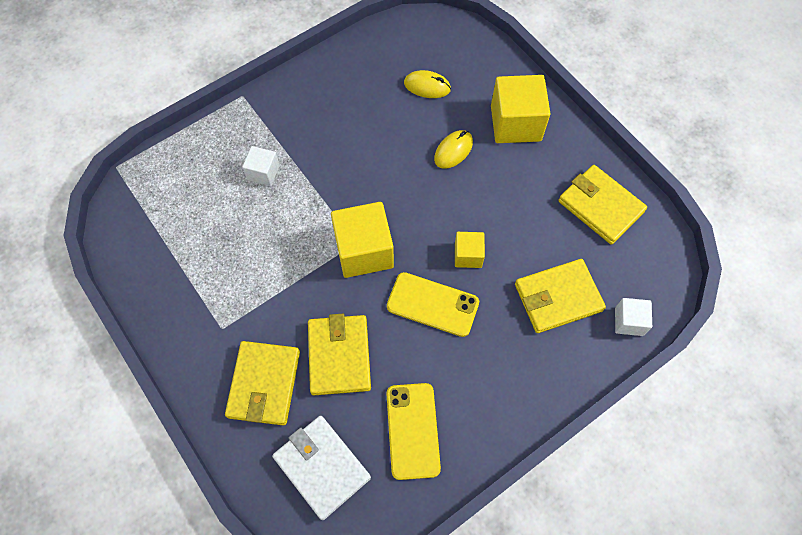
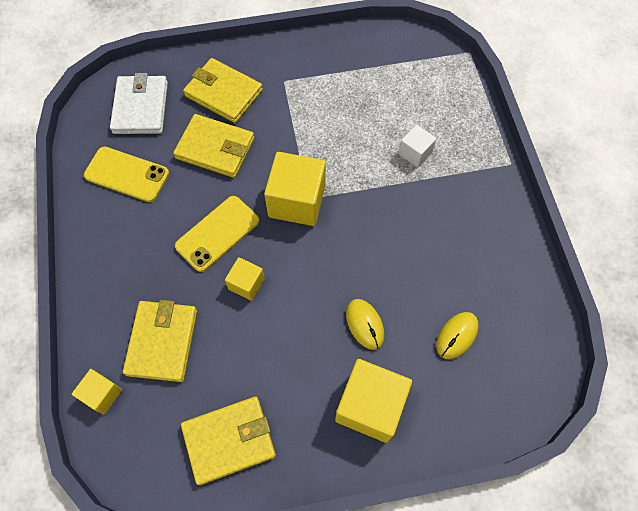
camera: 115 degrees right, 0 degrees up
(322, 467) = (140, 107): white wallet -> white wallet turned 75 degrees counterclockwise
(629, 321) = (102, 394): white cube -> yellow cube

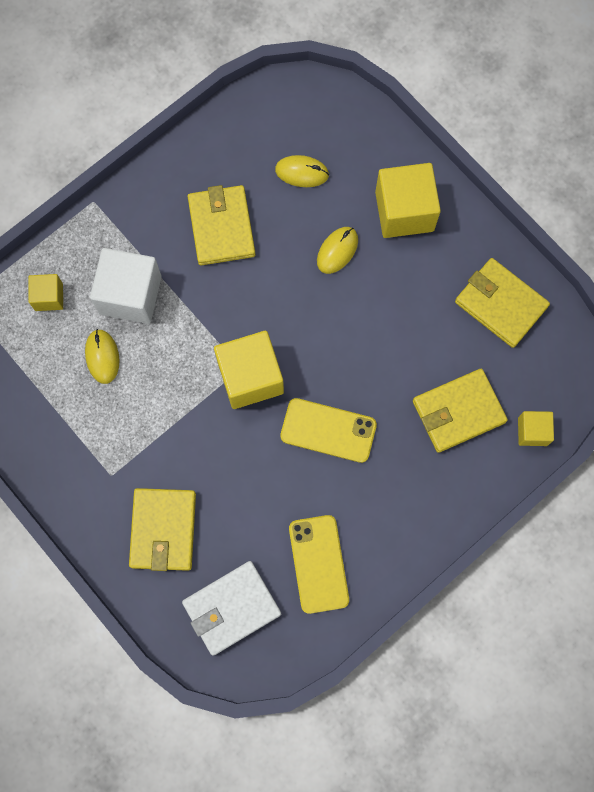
camera: 120 degrees left, 10 degrees up
(215, 148) = (236, 494): yellow wallet -> yellow wallet (221, 227)
(246, 284) = (361, 372): yellow cube -> yellow cube (49, 297)
(375, 113) = (102, 357): none -> yellow mouse
(415, 153) = (130, 295): white cube -> white cube, size x1.87

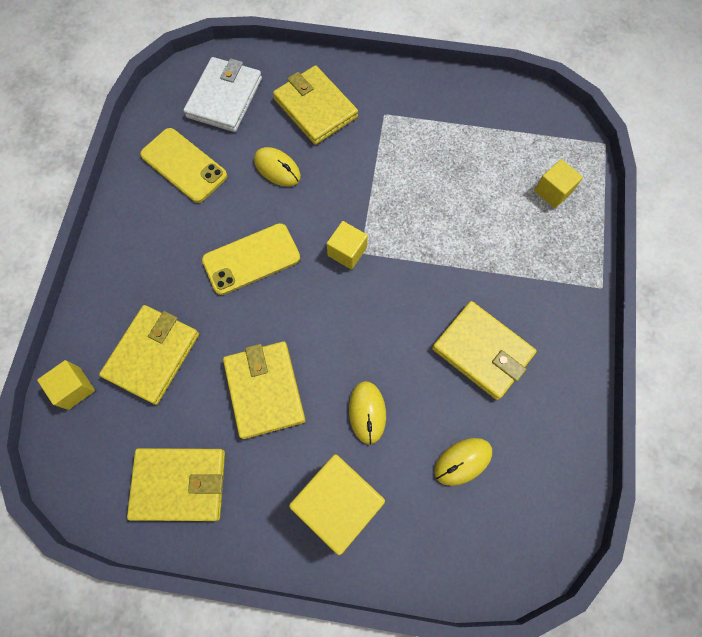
camera: 140 degrees right, 5 degrees down
(102, 357) = (470, 181): yellow mouse -> yellow mouse (277, 168)
(130, 295) = (497, 240): white cube -> none
(250, 377) = (347, 251): yellow cube -> yellow cube, size x0.53
(396, 321) = (264, 390): none -> yellow wallet

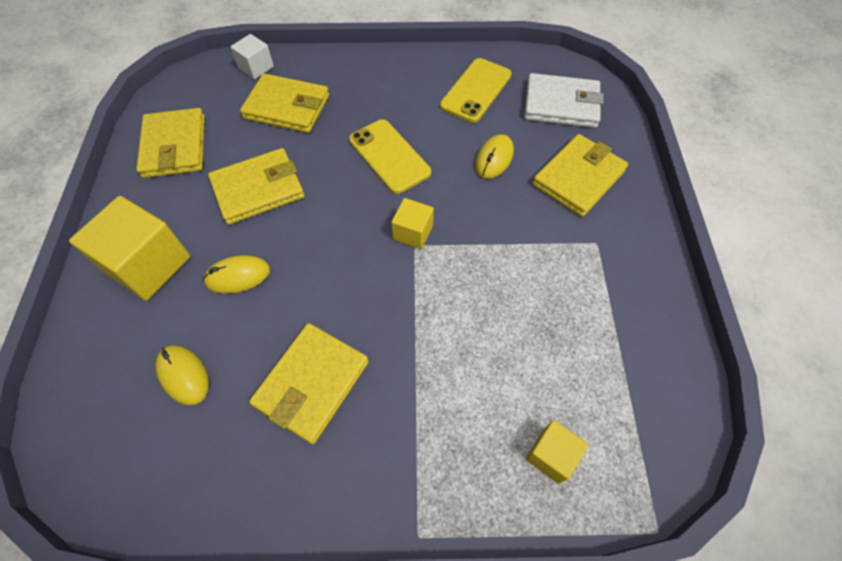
camera: 80 degrees right, 10 degrees down
(74, 388) = (256, 67): yellow cube -> white cube

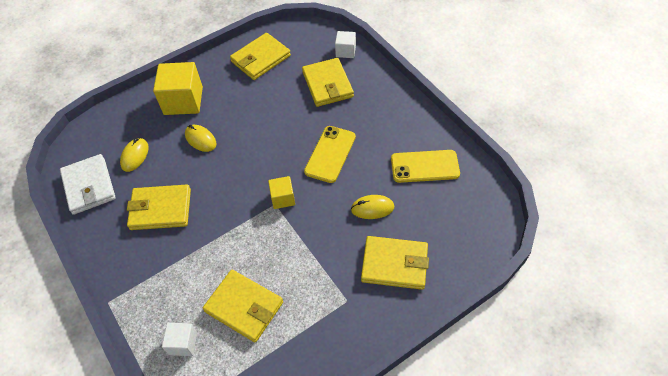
camera: 60 degrees right, 5 degrees down
(258, 189) = (260, 111): yellow wallet -> yellow wallet (244, 307)
(551, 455) = (183, 343): yellow cube -> white cube
(561, 104) = (456, 221): white wallet -> white wallet (89, 186)

